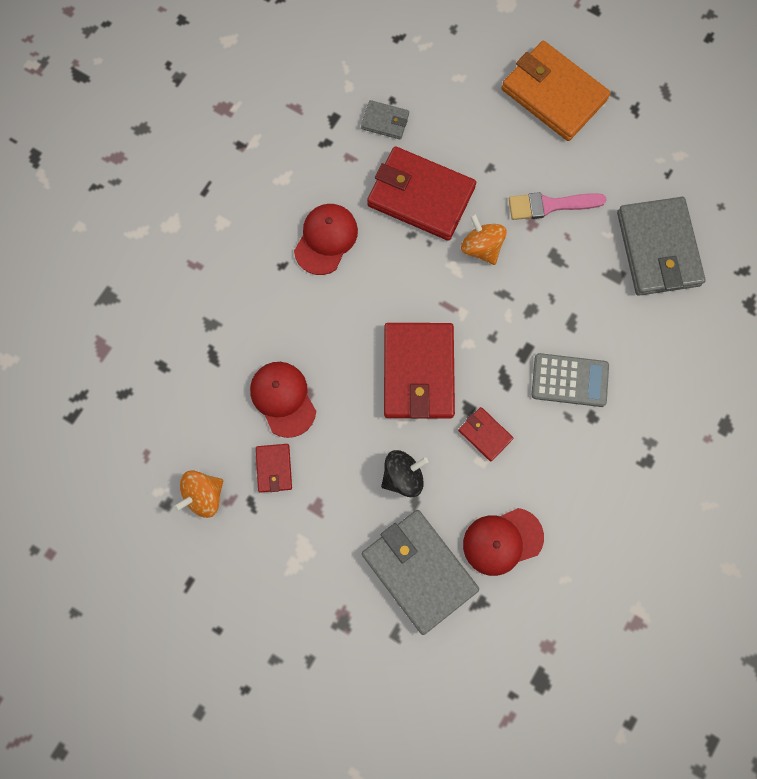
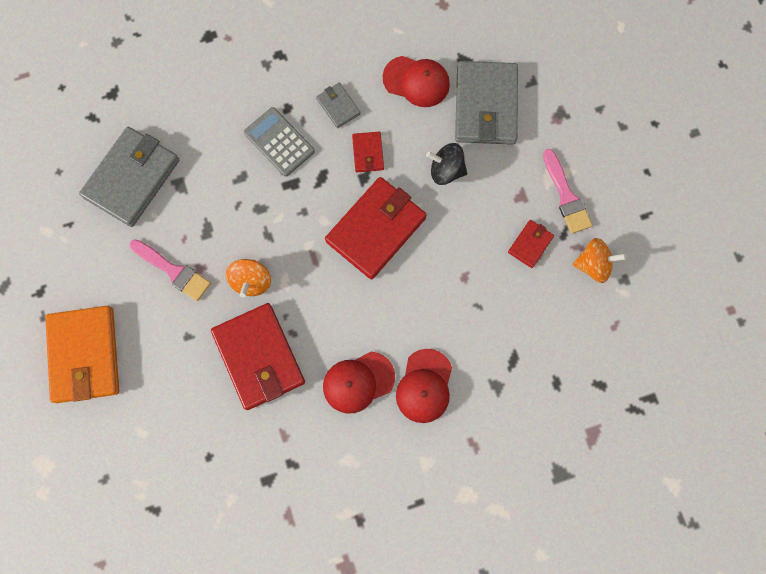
camera: 140 degrees left, 0 degrees up
(276, 541) = (566, 196): none -> pink brush
(283, 399) = (486, 287): red cap -> red cap (424, 386)
(385, 121) = (230, 442): grey wallet -> grey wallet (338, 106)

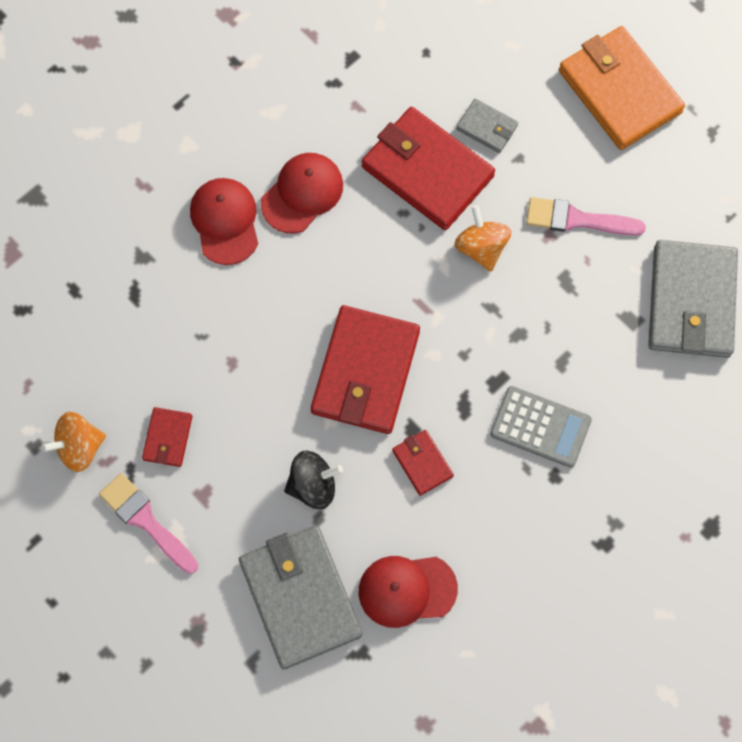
camera: 155 degrees right, 5 degrees down
(338, 106) = (491, 508): grey wallet -> grey wallet (487, 127)

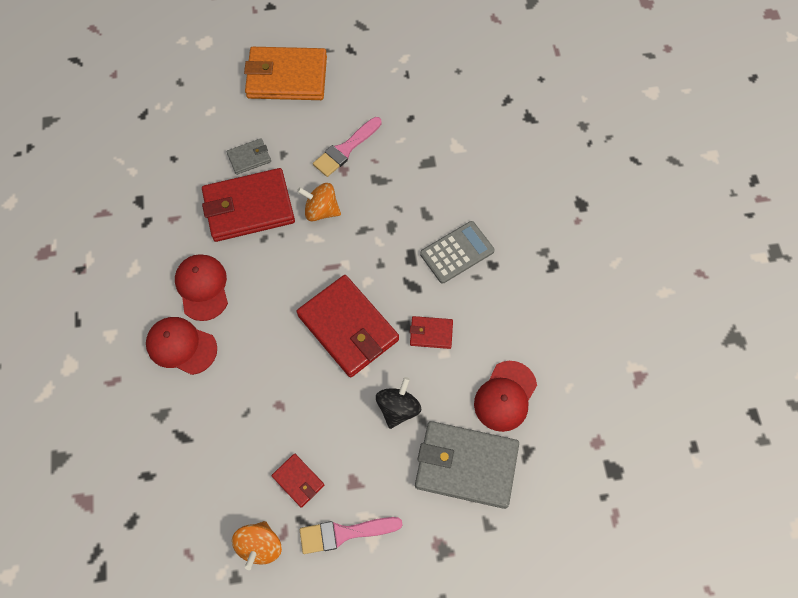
camera: 55 degrees left, 5 degrees down
(691, 301) = (441, 125): grey wallet -> none

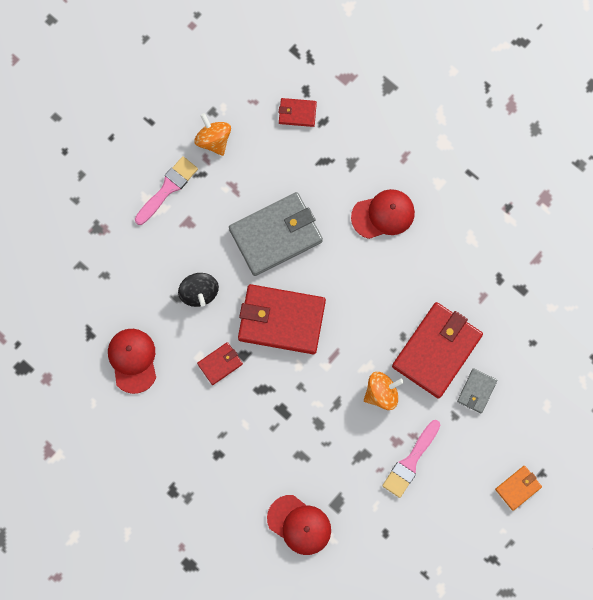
camera: 140 degrees right, 10 degrees up
(202, 287) = (410, 265): red cap -> red cap (299, 525)
(287, 77) = (518, 488): orange wallet -> orange wallet, size x0.47
(298, 481) = (224, 195): red wallet -> red wallet (297, 113)
(346, 149) = (410, 461): pink brush -> pink brush turned 150 degrees counterclockwise
(457, 252) = (252, 443): grey calculator -> none
(466, 465) = (123, 292): grey wallet -> grey wallet (276, 235)

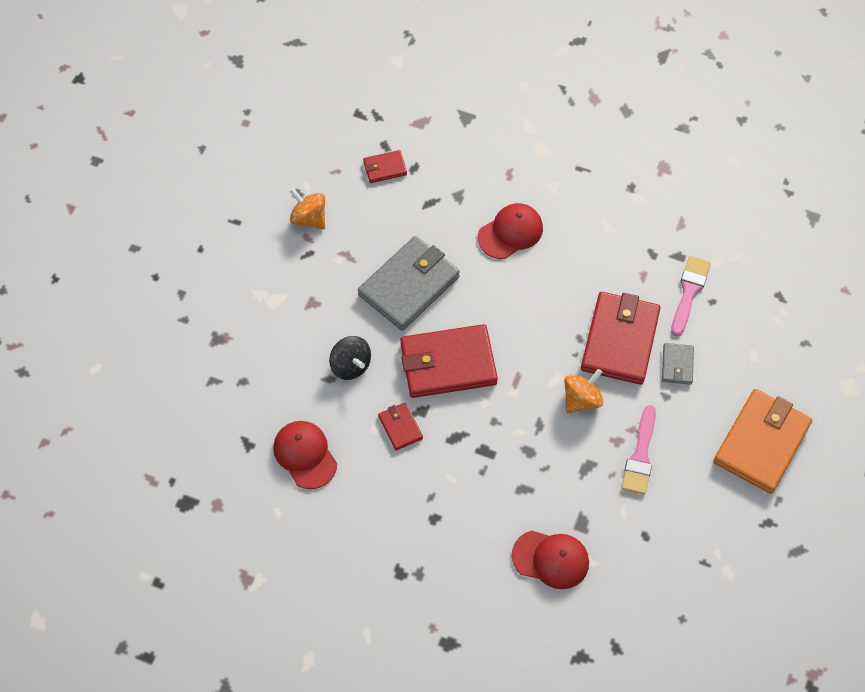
camera: 20 degrees left, 15 degrees down
(167, 189) = (278, 278): pink brush -> pink brush (689, 292)
(220, 364) = (400, 427): red wallet -> red wallet turned 60 degrees counterclockwise
(518, 488) = (761, 443): orange wallet -> orange wallet, size x2.12

